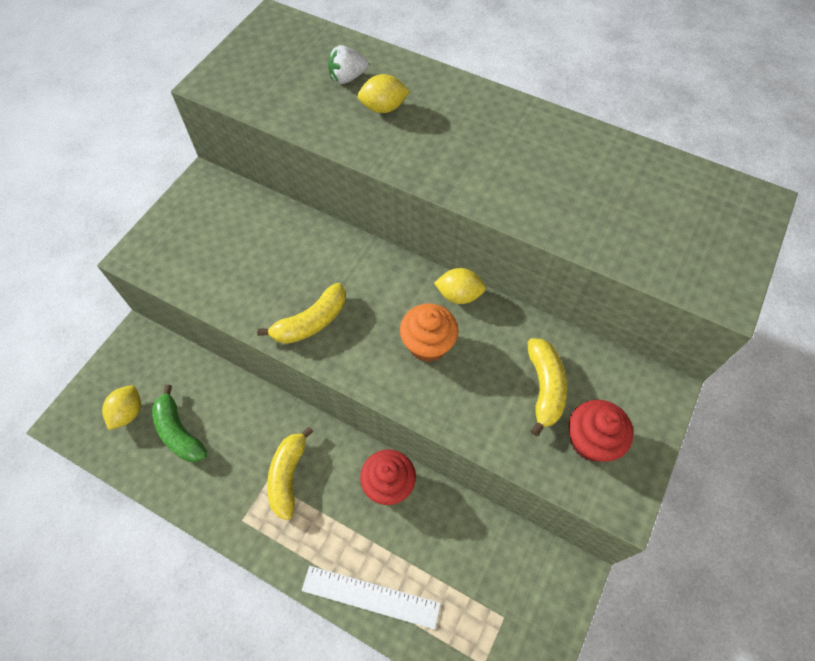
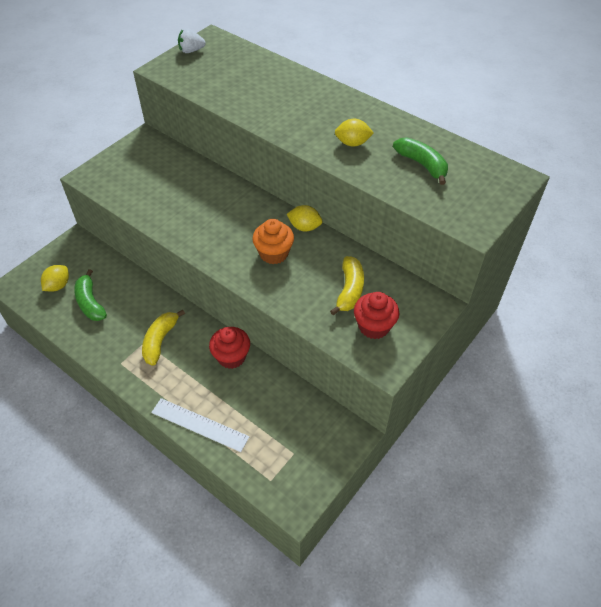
camera: 10 degrees right, 10 degrees down
(311, 322) = (195, 230): yellow banana -> none
(347, 78) = (253, 75): white strawberry -> white strawberry (191, 51)
(383, 108) = (272, 95): yellow lemon -> yellow lemon (352, 143)
(624, 198) = (422, 165): none -> green banana

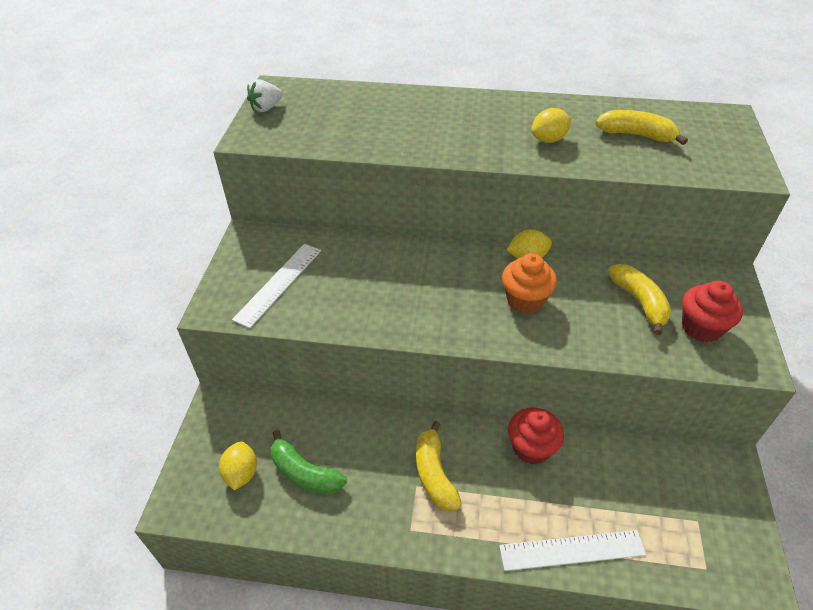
camera: 30 degrees left, 5 degrees down
(135, 176) = (279, 284): none -> white ruler
(422, 165) = (636, 135): green banana -> yellow banana

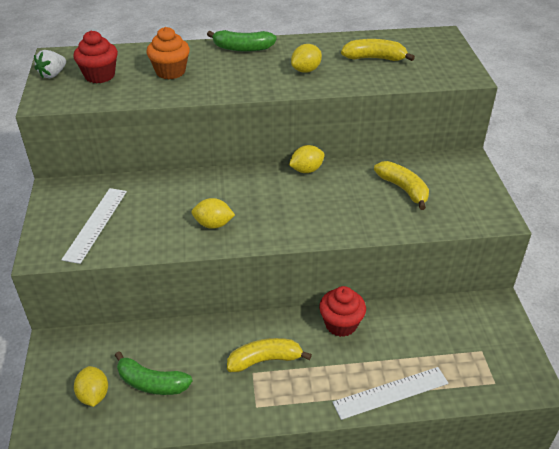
camera: 15 degrees left, 5 degrees down
(405, 307) = (213, 224): none -> yellow lemon
(434, 474) = (265, 360): yellow banana -> yellow banana turned 105 degrees clockwise
(481, 103) = (242, 48): none -> green banana
(525, 300) = (312, 202): orange cupcake -> orange cupcake (170, 72)
(701, 327) = (454, 200): red cupcake -> red cupcake (100, 75)

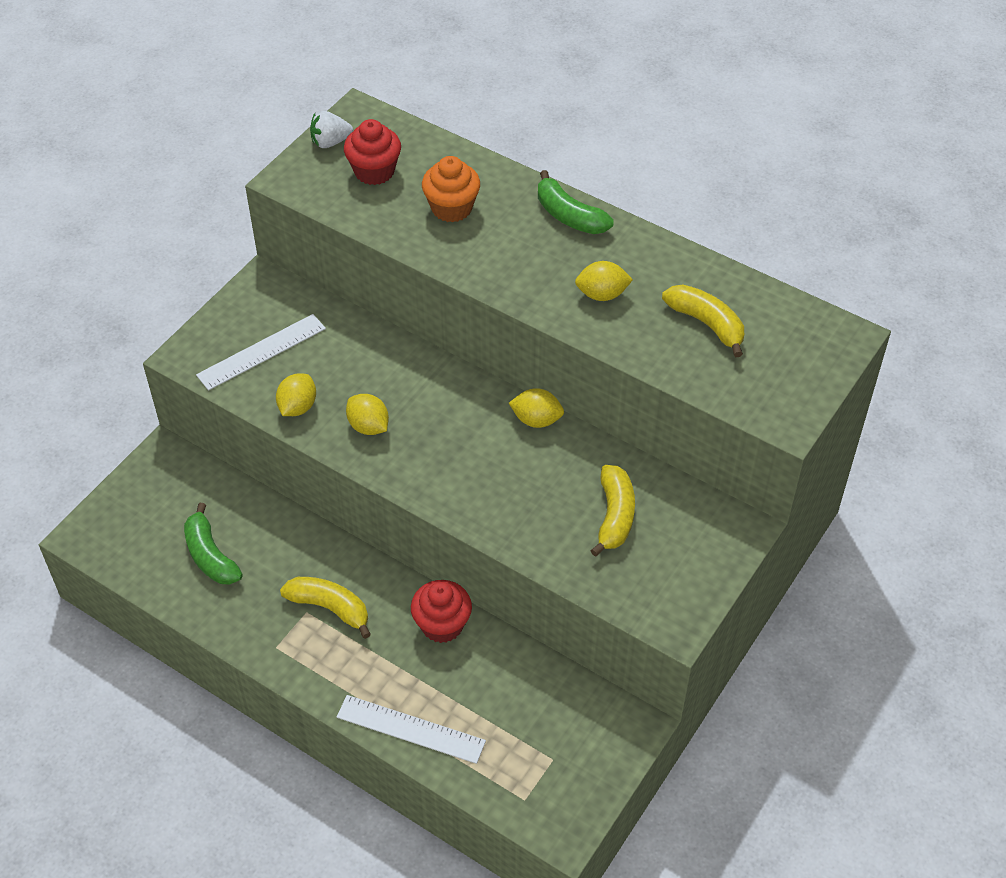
camera: 40 degrees right, 10 degrees up
(94, 395) = (153, 532): yellow lemon -> yellow lemon (297, 407)

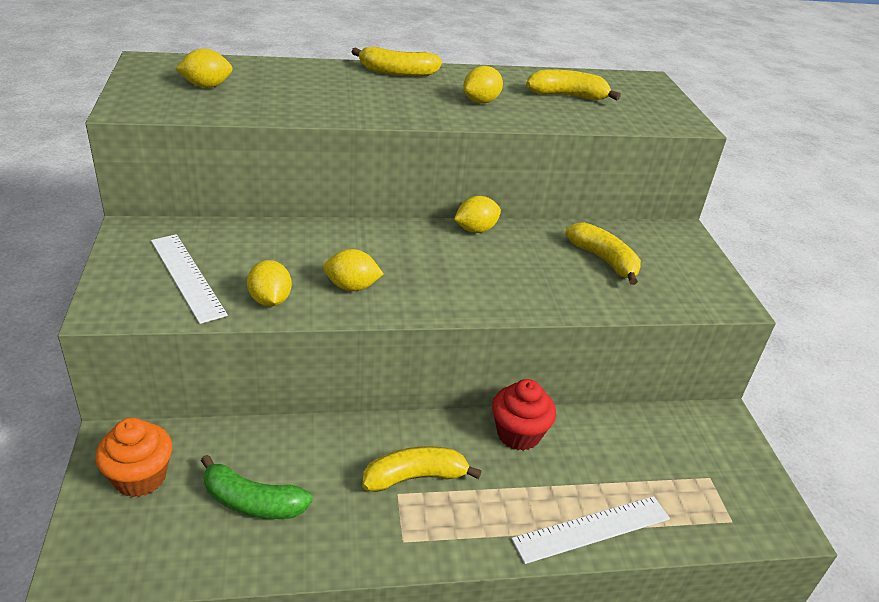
camera: 45 degrees left, 15 degrees down
(261, 352) = (187, 276): white ruler -> white ruler turned 45 degrees counterclockwise
(330, 142) = (142, 80): white strawberry -> none
(374, 171) = (206, 86): red cupcake -> yellow lemon
(451, 208) = (302, 89): orange cupcake -> orange cupcake (140, 477)
(569, 216) = (397, 72): green banana -> yellow banana

